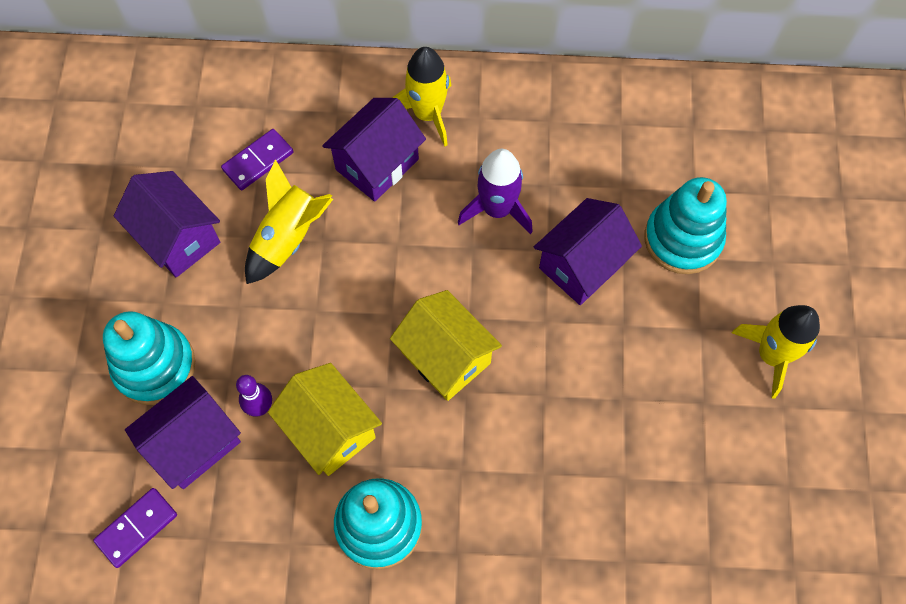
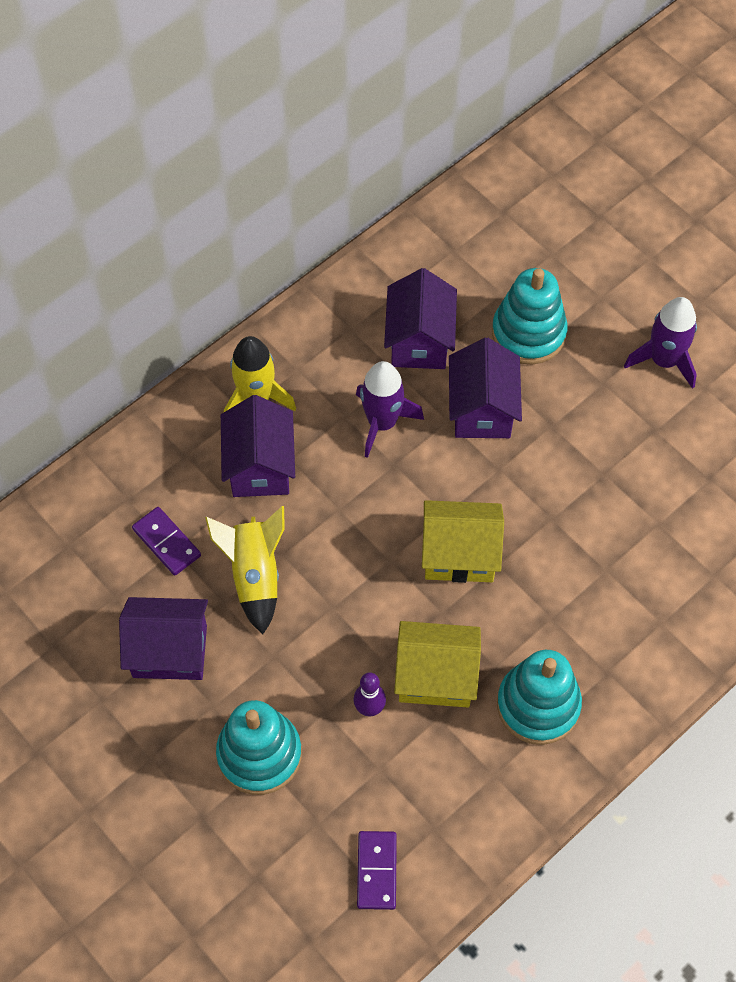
camera: 45 degrees left, 5 degrees down
(194, 443) = (351, 777): purple house -> purple house (419, 341)
(258, 161) = (167, 542): purple domino -> purple domino turned 45 degrees counterclockwise
(771, 355) = (663, 360): yellow rocket -> purple rocket

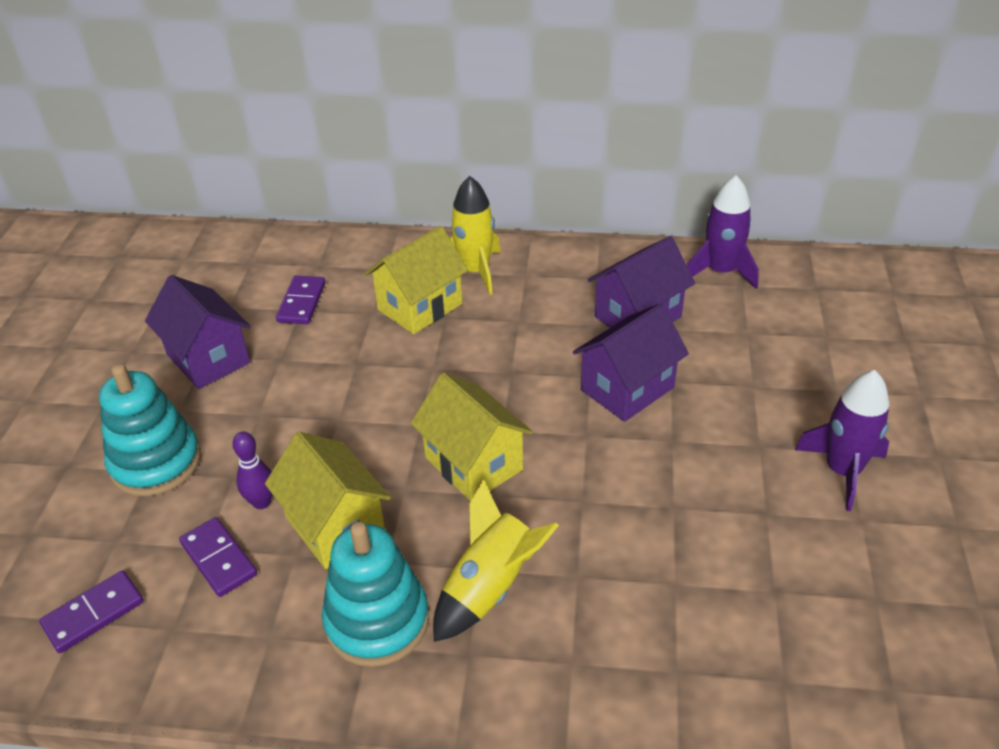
camera: 50 degrees right, 20 degrees down
(254, 575) = (321, 361): yellow rocket -> yellow rocket (490, 587)
(260, 466) = (420, 307): purple house -> yellow house
(382, 422) = (539, 342): purple rocket -> purple rocket (721, 272)
(398, 766) = (218, 559): none -> purple domino
(528, 333) = (736, 370): turquoise stacking toy -> none

